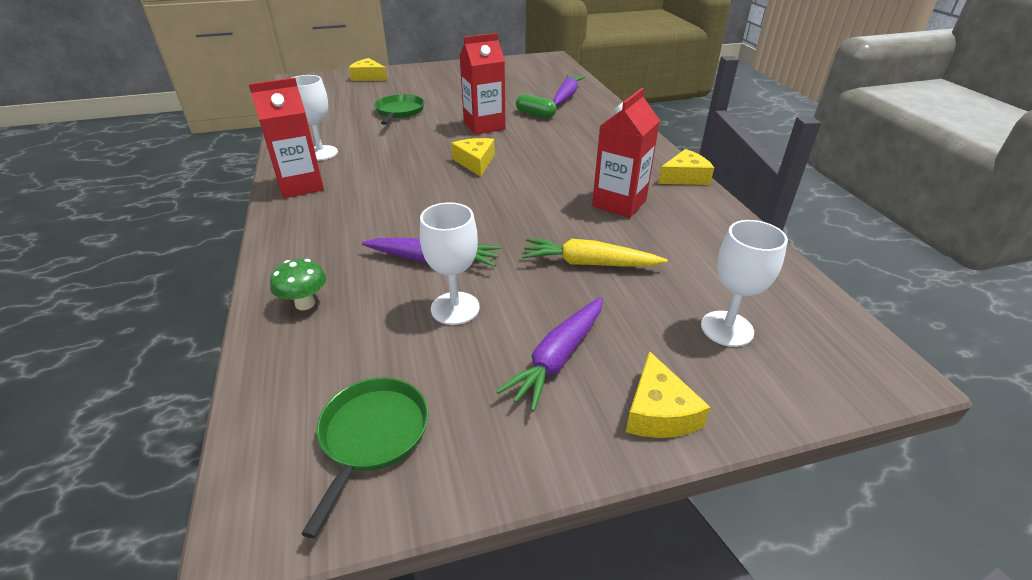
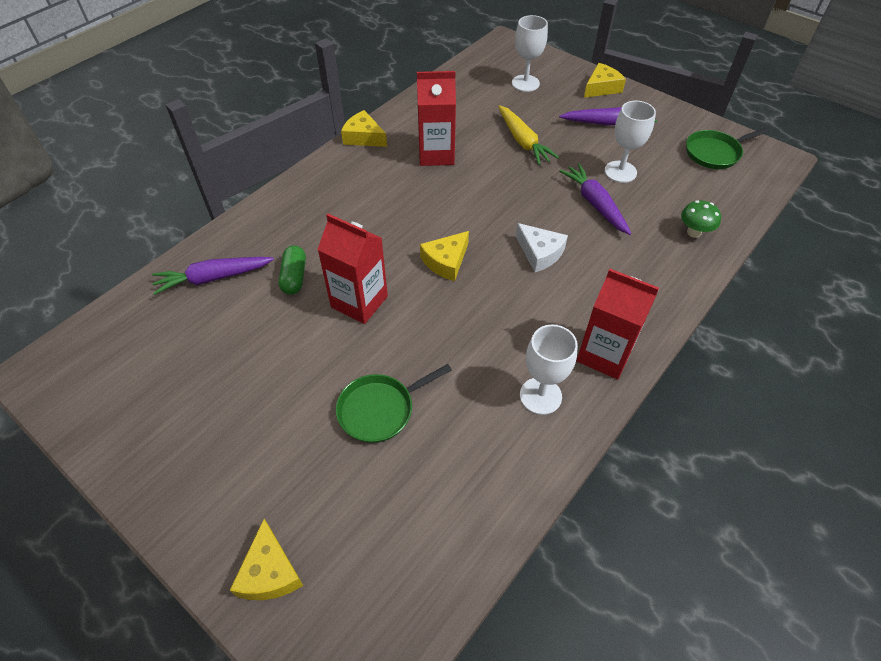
camera: 125 degrees left, 15 degrees up
(423, 202) = (540, 253): none -> white cheese

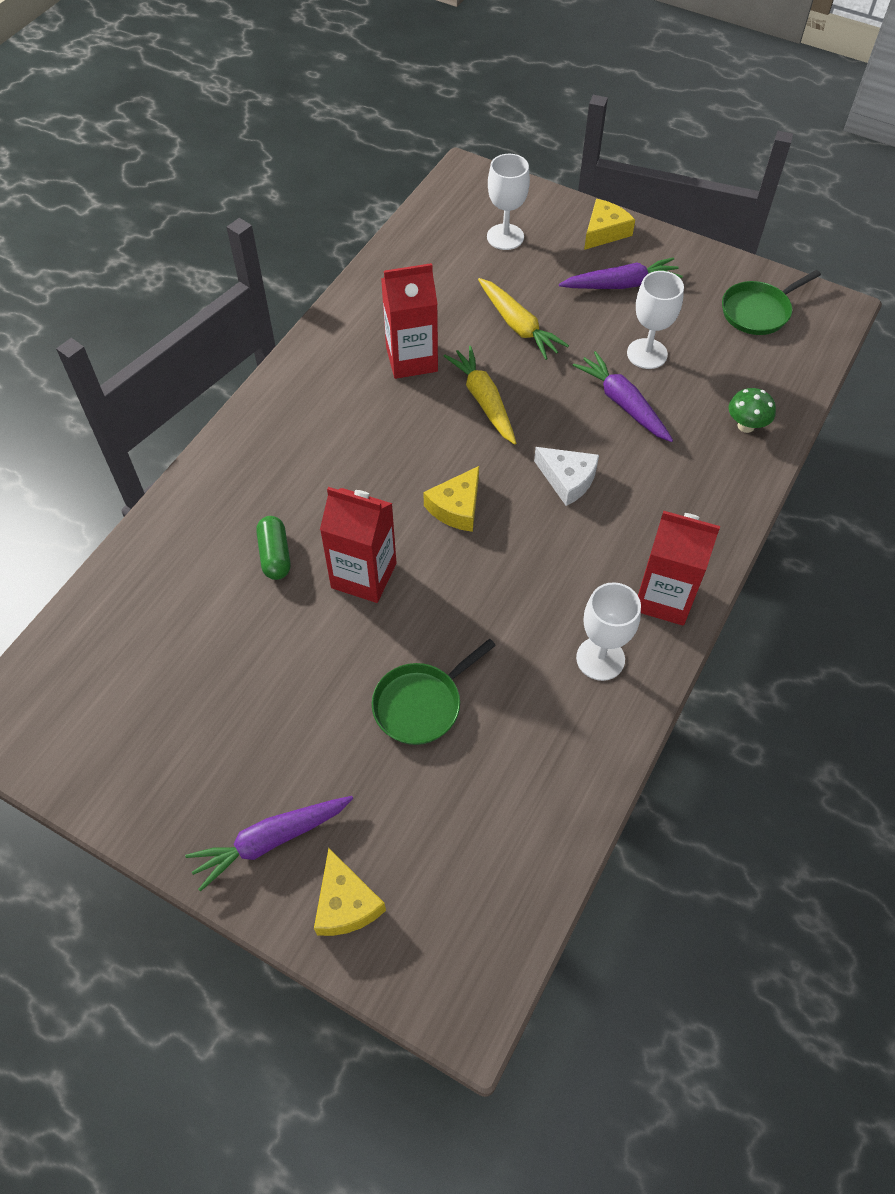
camera: 10 degrees left, 5 degrees up
(213, 278) = (173, 572): purple carrot -> purple carrot (270, 841)
(363, 137) = (311, 346): yellow cheese -> none
(485, 188) = (483, 400): none -> yellow carrot

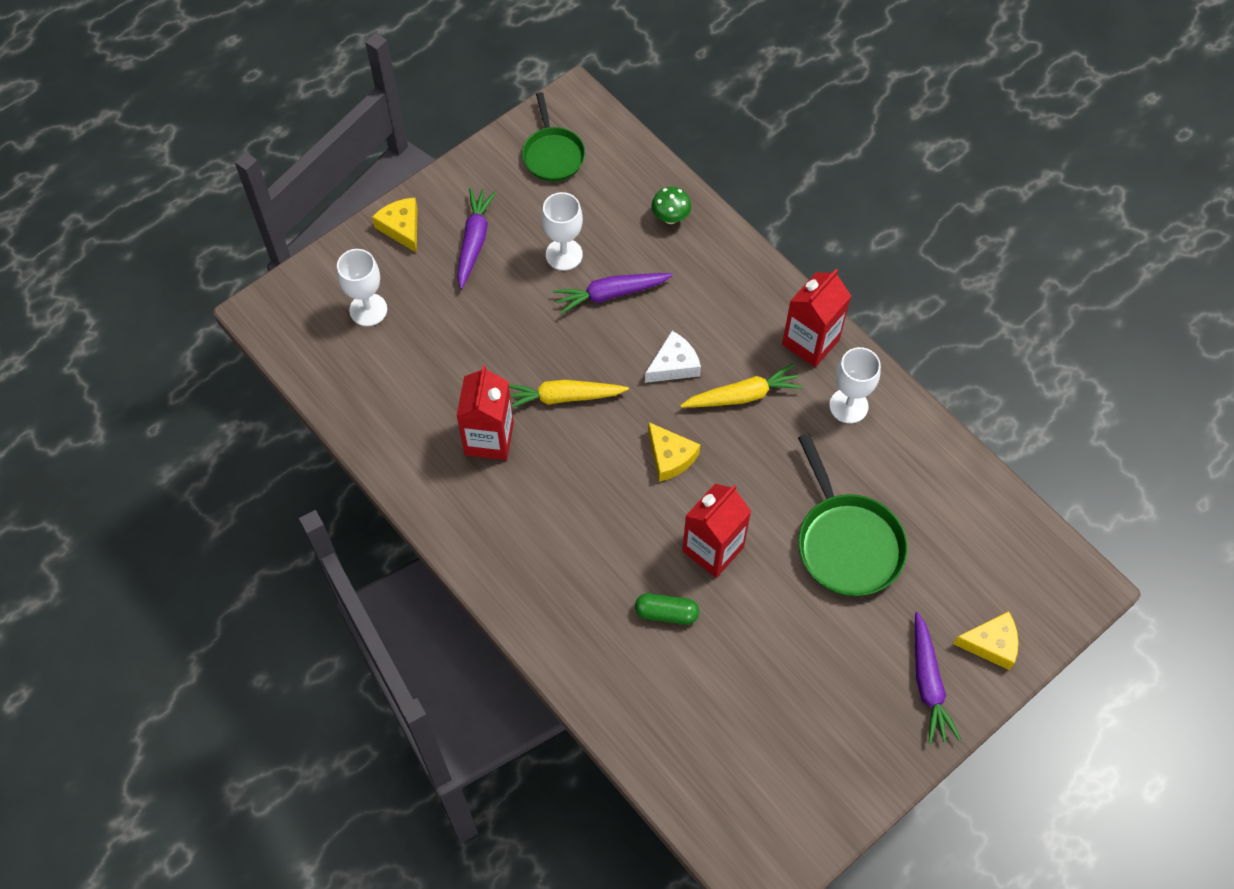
camera: 70 degrees left, 5 degrees up
(421, 704) = (847, 543): green pan -> green pan, size x1.51
(518, 326) = (487, 339): yellow carrot -> yellow carrot (743, 395)

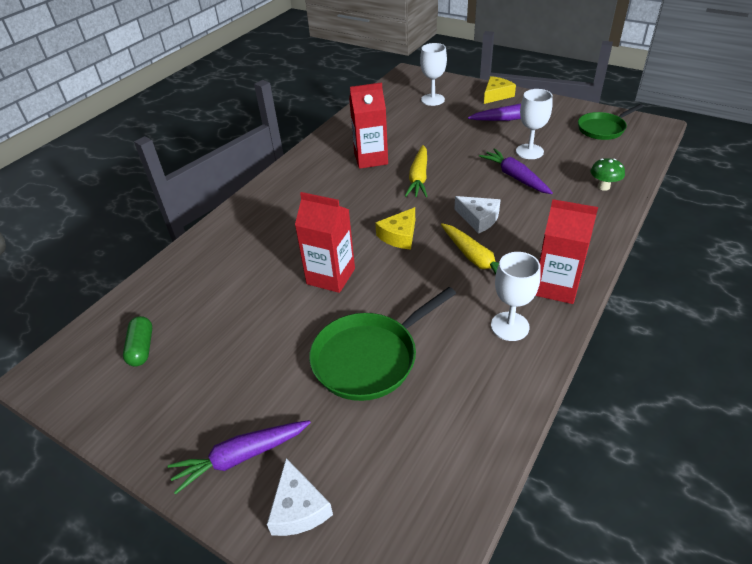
camera: 75 degrees right, 20 degrees down
(562, 397) = (419, 178): yellow carrot -> yellow carrot turned 150 degrees counterclockwise
(666, 613) = (268, 265): green capsule -> green capsule (141, 348)
(991, 644) = (298, 508): yellow cheese -> white cheese

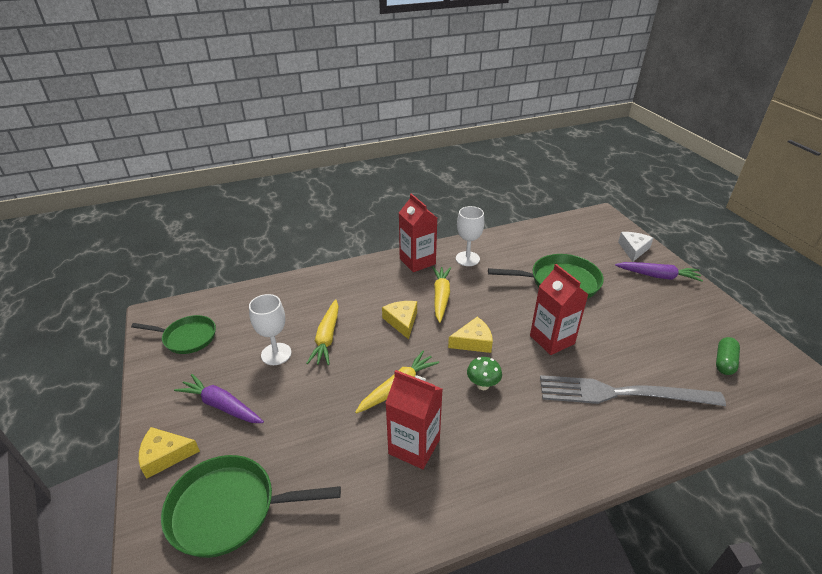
camera: 145 degrees left, 5 degrees down
(242, 261) = (622, 393): none -> grey fork
(432, 100) = (229, 509): white goblet -> green pan
(478, 218) = (402, 321): white cheese -> yellow cheese
(515, 177) = (327, 338): purple carrot -> yellow carrot
(603, 187) = (289, 294): green mushroom -> green mushroom (482, 385)

